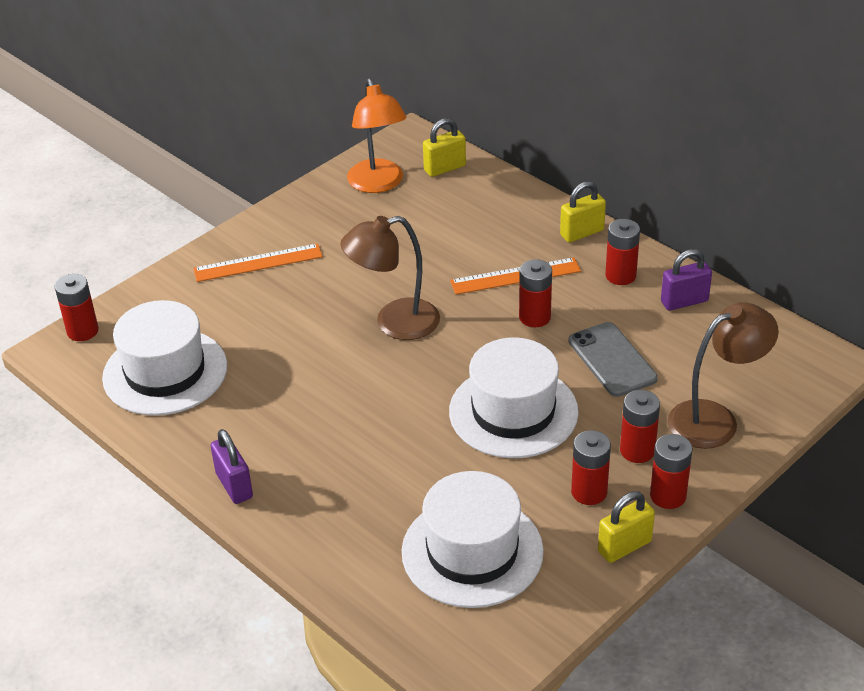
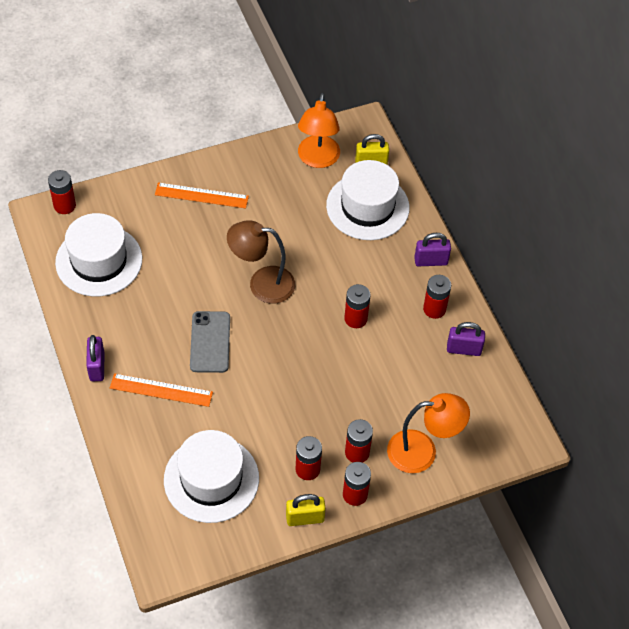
camera: 20 degrees right, 15 degrees up
(513, 412) = (297, 388): white hat -> white hat (367, 206)
(515, 276) = (363, 279): orange ruler -> orange ruler (161, 390)
(582, 233) = (431, 261): yellow padlock -> purple padlock
(612, 360) = (385, 375): grey phone -> grey phone (210, 342)
(715, 419) = (422, 451): brown lamp -> orange lamp

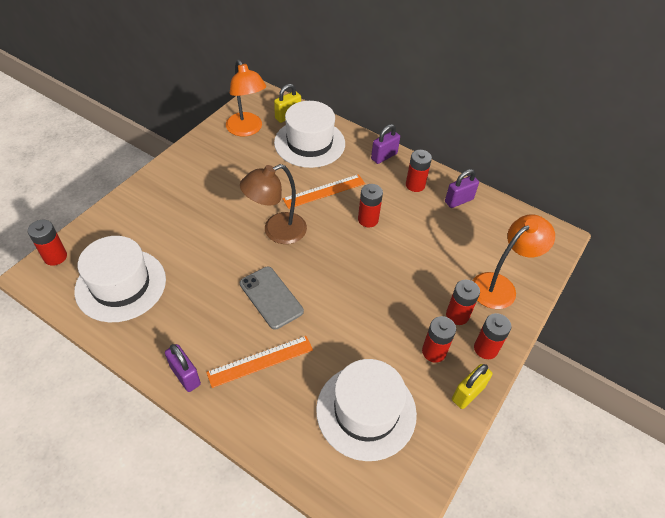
camera: 35 degrees left, 5 degrees down
(201, 195) = (175, 193): orange ruler -> orange ruler (324, 191)

